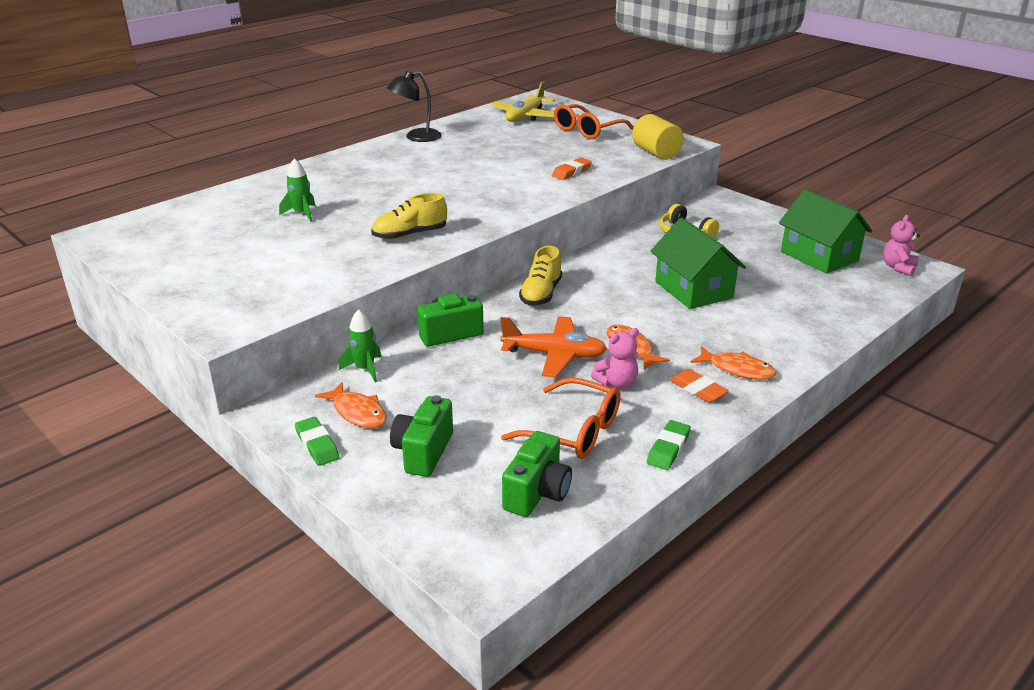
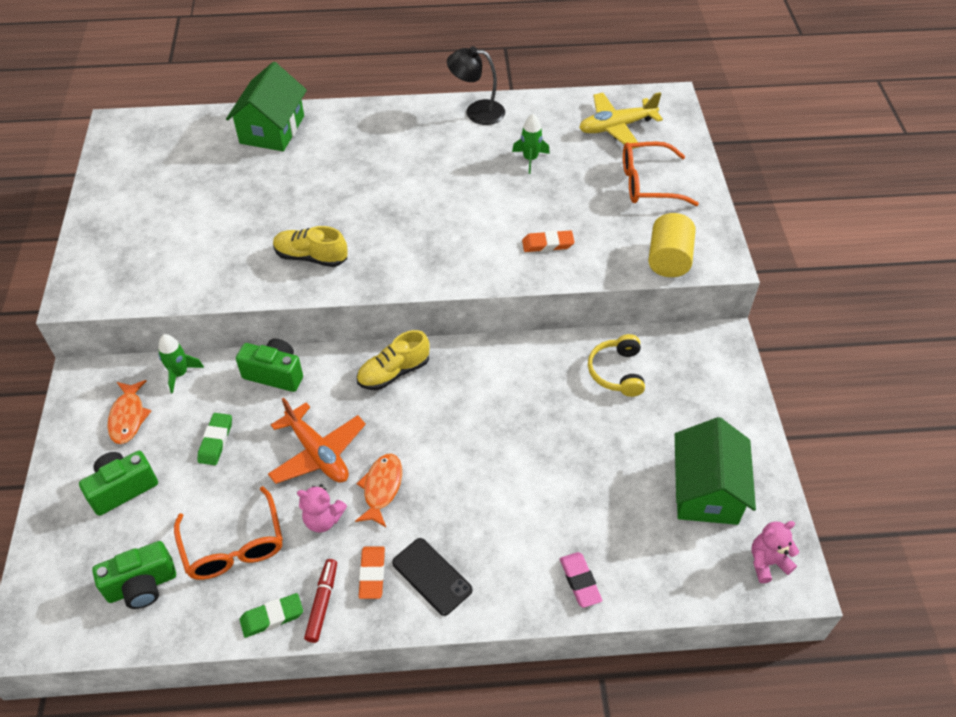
camera: 40 degrees right, 20 degrees up
(301, 214) = (268, 179): green rocket -> green rocket (530, 159)
(317, 445) = (74, 431): green eraser -> green eraser (216, 441)
(690, 421) = (322, 603): none -> red marker
(693, 290) = (524, 454): green house -> green house (272, 130)
(737, 369) = (432, 576): orange fish -> black phone
(824, 324) = (580, 581): none -> pink eraser

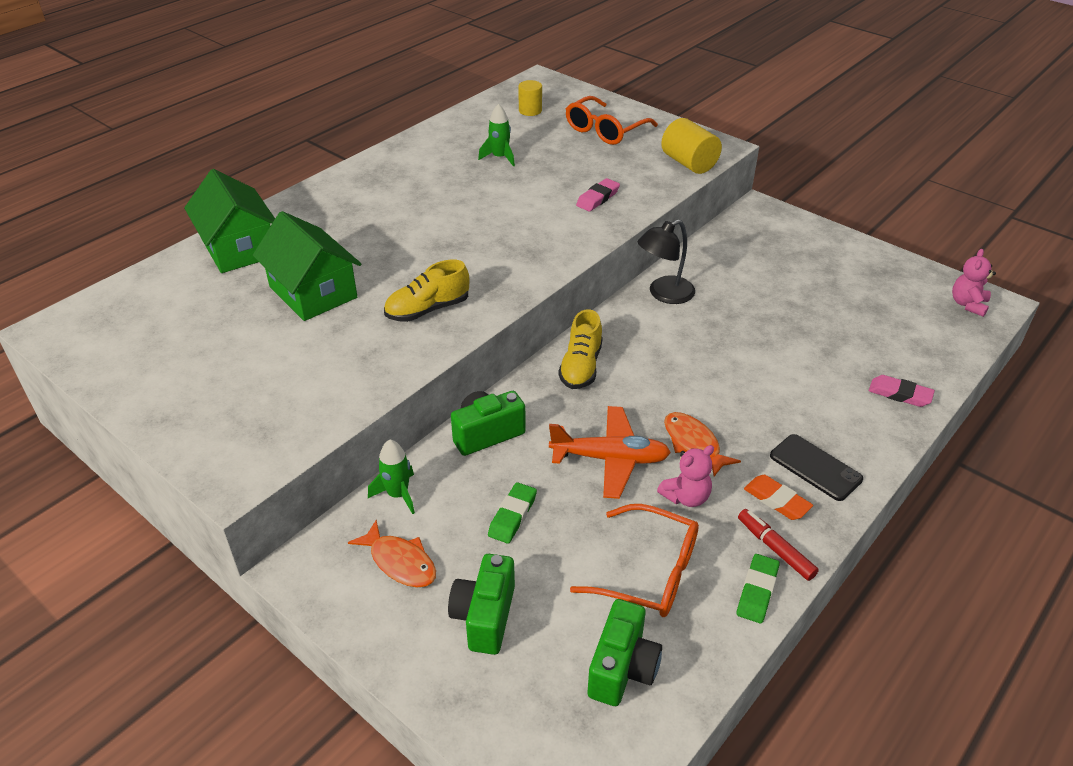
camera: 45 degrees left, 10 degrees down
(216, 441) = (512, 516): green eraser -> green eraser turned 60 degrees clockwise
(432, 576) = (815, 467): black phone -> black phone turned 45 degrees clockwise
(477, 112) = (409, 150): black lamp -> black lamp (664, 294)
(547, 244) = (598, 198): orange eraser -> pink eraser
(616, 127) = (530, 110): yellow plane -> yellow cylinder
(617, 372) = (728, 265): yellow headphones -> none
(706, 490) = (880, 292): green house -> green house (313, 292)

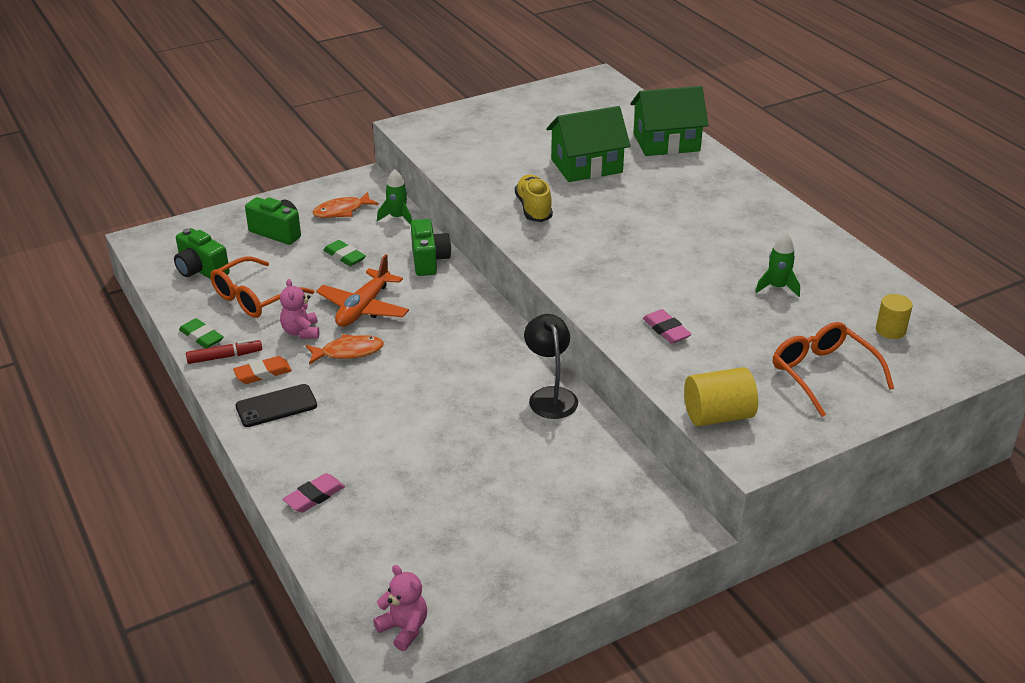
camera: 110 degrees right, 5 degrees down
(581, 366) = (475, 320): yellow shoe -> none

